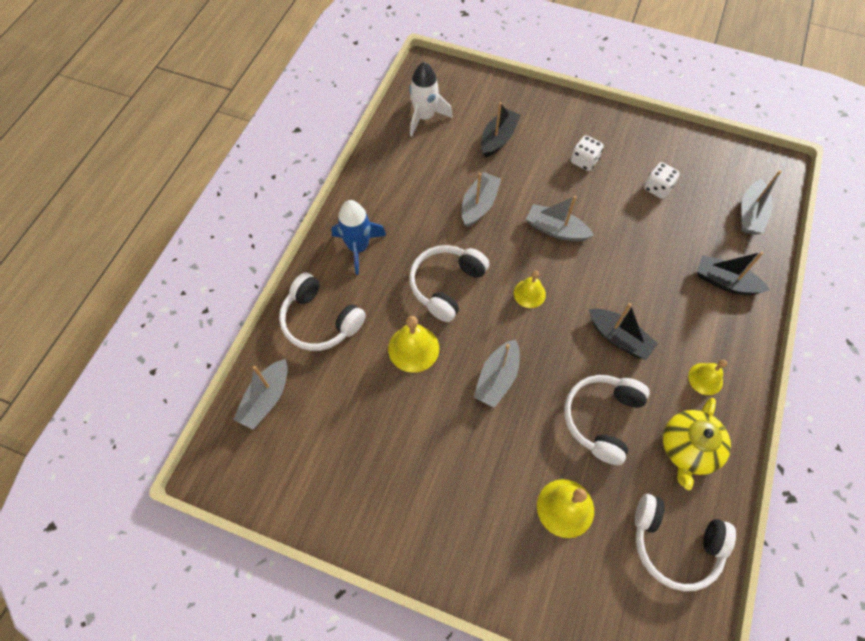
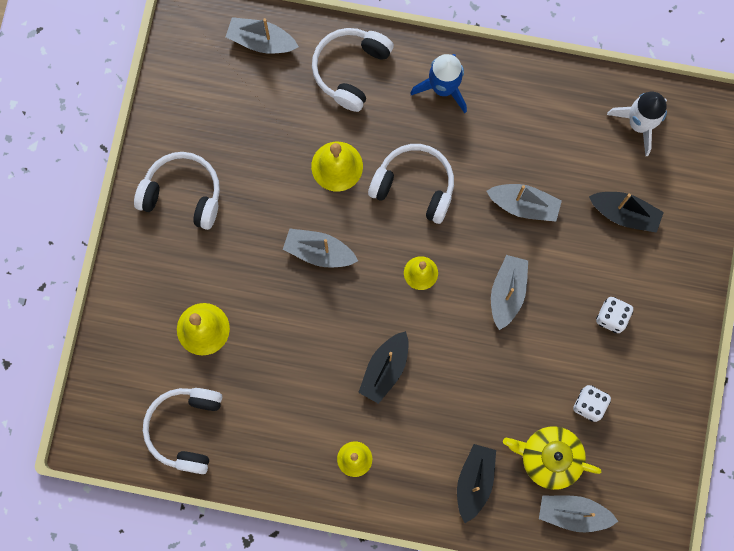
camera: 80 degrees right, 15 degrees up
(602, 419) = (294, 357): white headphones -> white headphones (182, 194)
(688, 448) = (277, 441): yellow teapot -> yellow teapot (549, 458)

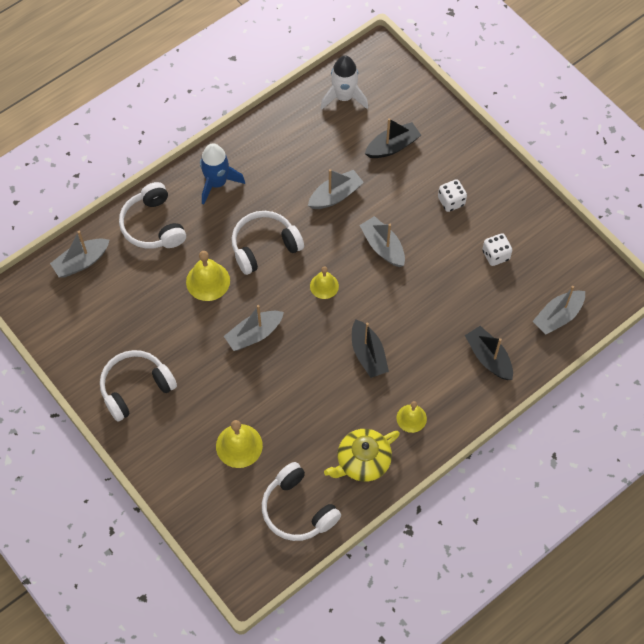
camera: 50 degrees left, 15 degrees down
(549, 458) = (510, 303): yellow teapot -> yellow teapot (362, 461)

